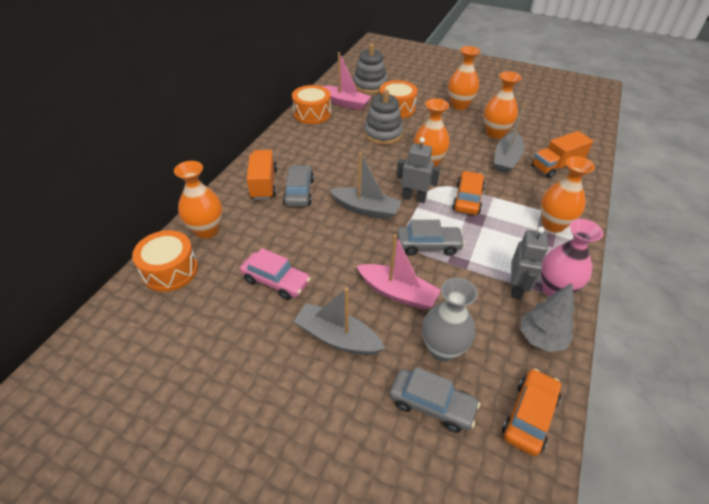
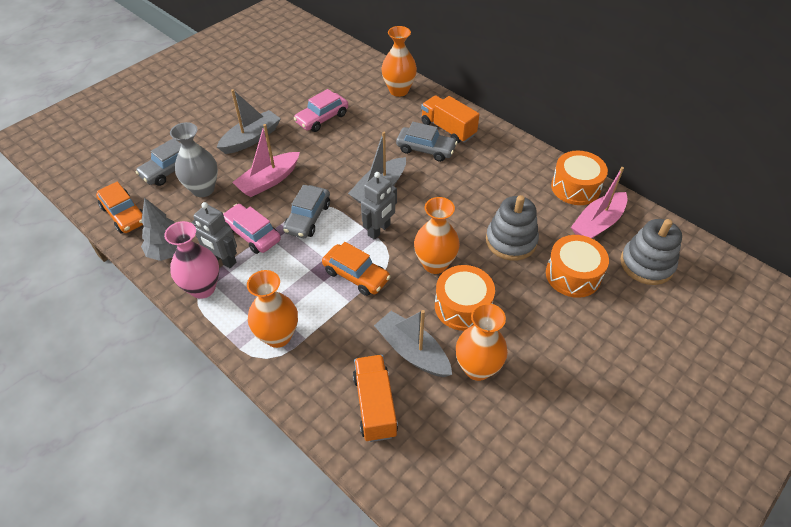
camera: 110 degrees right, 5 degrees up
(170, 270) = (363, 71): orange drum -> orange drum (462, 306)
(264, 184) = (448, 129): orange truck -> orange truck turned 150 degrees counterclockwise
(459, 105) = (567, 357): orange vase -> none
(473, 278) = (252, 234): none -> pink car

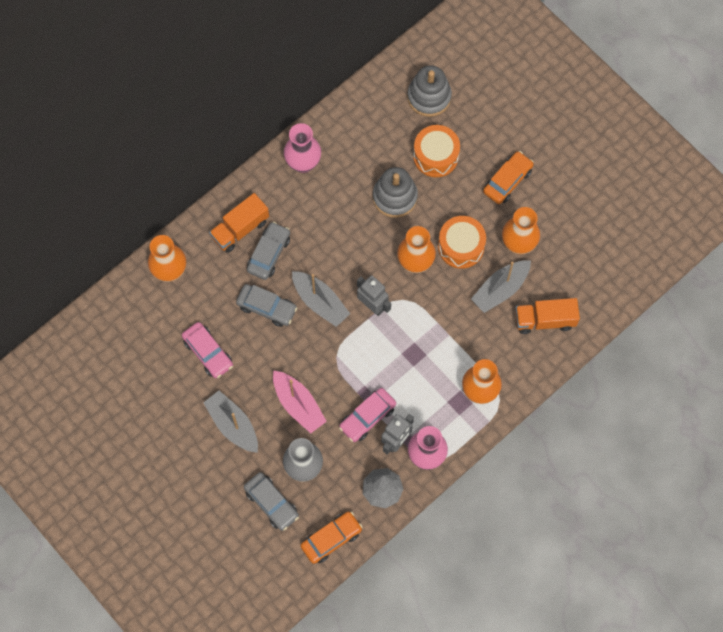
camera: 85 degrees left, 20 degrees up
(308, 218) = (351, 367): grey car -> grey car (267, 307)
(356, 275) = (422, 328): orange car -> orange car (507, 181)
(529, 166) = (303, 163): none -> pink vase
(575, 187) = (335, 129): orange drum -> none
(597, 224) = (381, 122): pink boat -> none

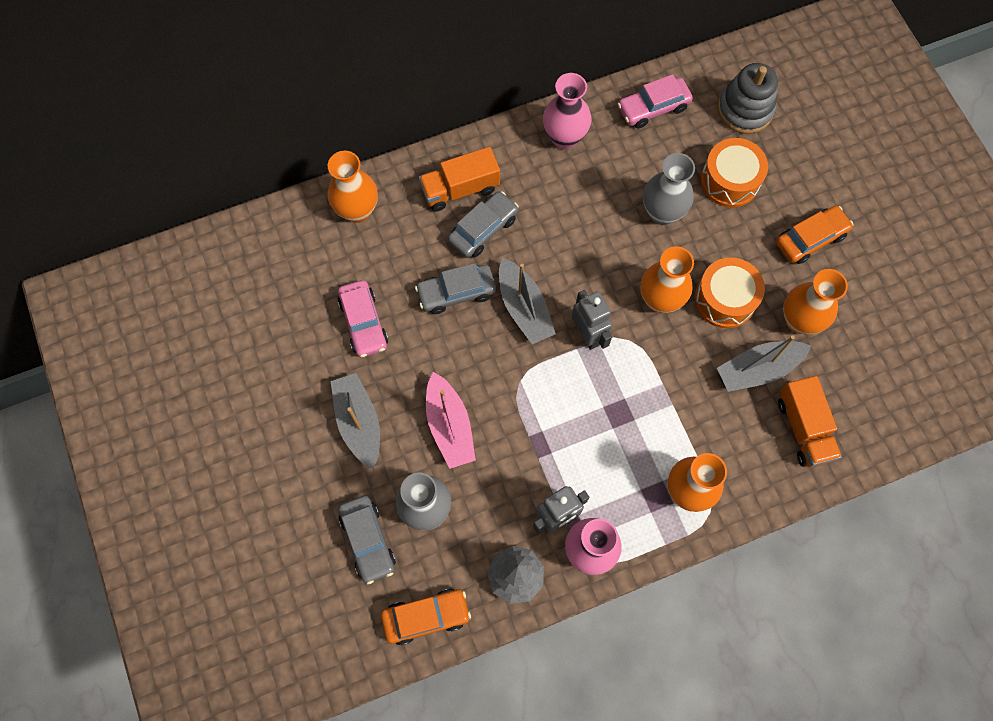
camera: 20 degrees right, 0 degrees up
(267, 307) = (456, 293): grey car -> grey car turned 120 degrees clockwise
(367, 417) = (531, 473): pink car -> pink car (653, 108)
(395, 197) = (662, 212): grey stacking toy -> grey vase
(544, 320) = (803, 428): orange truck -> orange truck turned 120 degrees counterclockwise

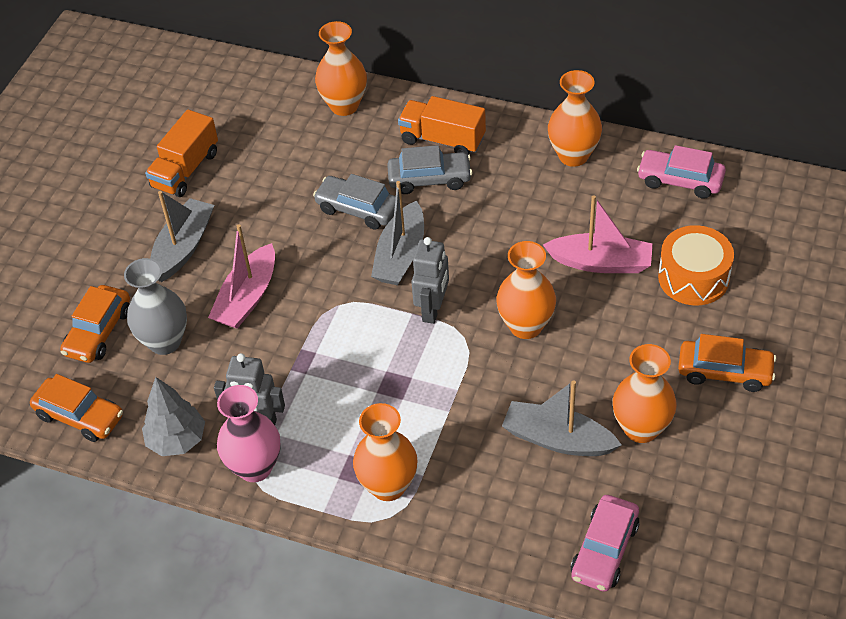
camera: 45 degrees right, 20 degrees down
(364, 323) = (263, 183): pink car -> pink car (604, 550)
(368, 540) = (99, 332): grey car -> orange car
(564, 137) = (573, 156): pink vase -> orange vase
(662, 212) = (601, 262): grey vase -> pink boat
(725, 299) = (586, 364): orange drum -> none
(745, 109) = (770, 232): grey stacking toy -> none
(803, 428) = (549, 516): orange truck -> orange truck (185, 170)

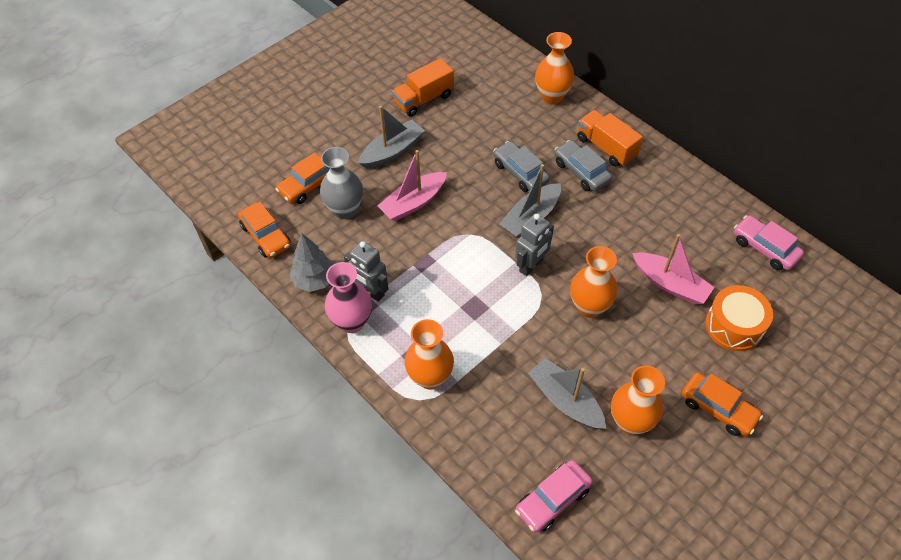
camera: 25 degrees right, 5 degrees up
(429, 179) = (581, 171): grey car -> grey car turned 150 degrees counterclockwise
(573, 156) = (694, 197): orange vase -> none

